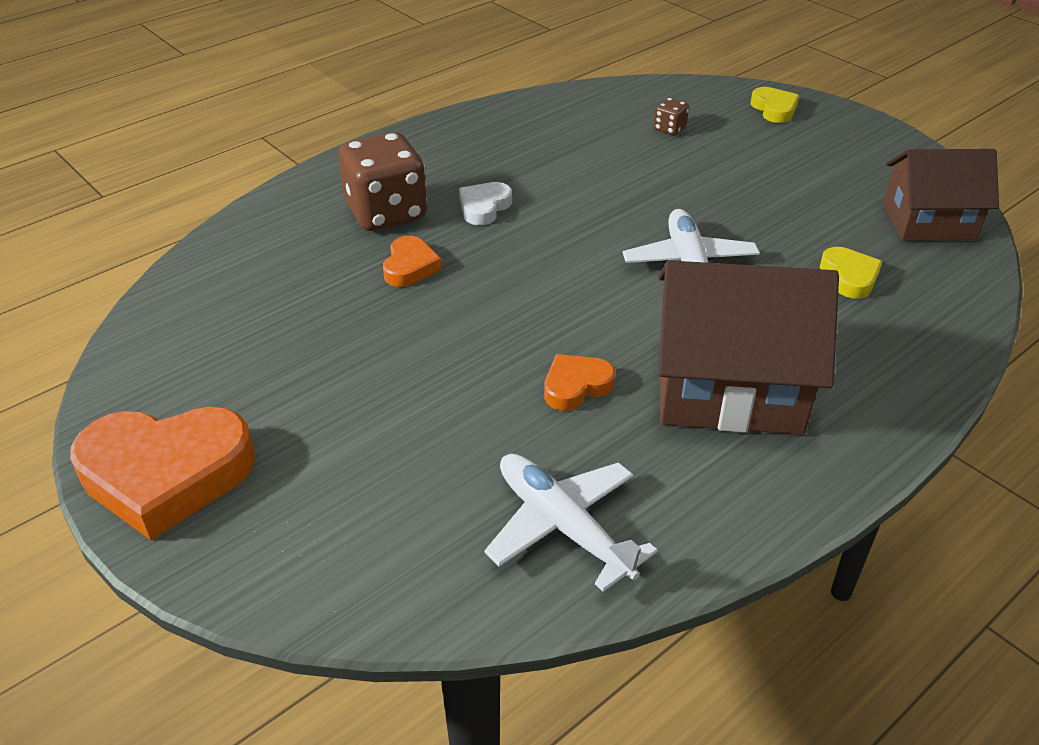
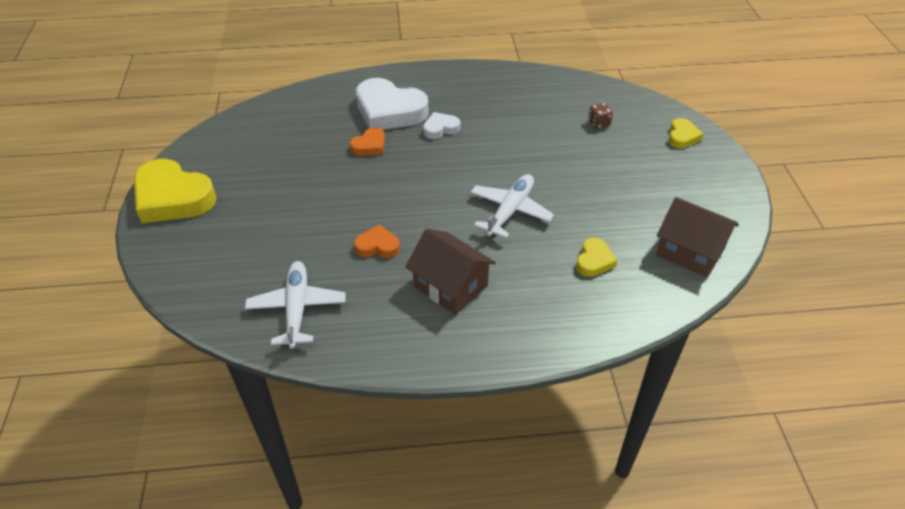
camera: 35 degrees right, 5 degrees up
(166, 475) = (173, 197): orange heart -> yellow heart
(386, 213) = (389, 111): brown dice -> white heart
(729, 387) = (450, 286): brown house -> brown house, size x0.66

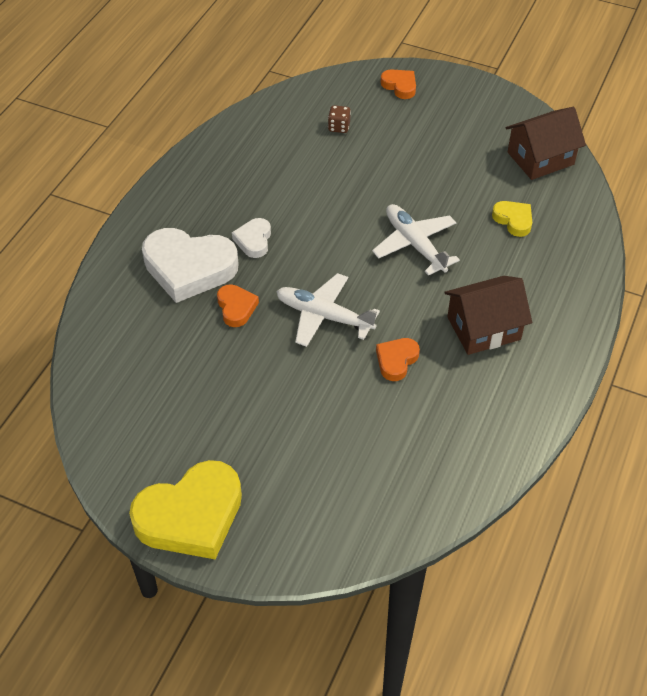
camera: 60 degrees left, 5 degrees up
(297, 309) = (442, 455): white plane -> white plane (324, 316)
(389, 111) = (189, 268): white heart -> white heart turned 45 degrees clockwise
(682, 136) = (400, 86): yellow heart -> orange heart

